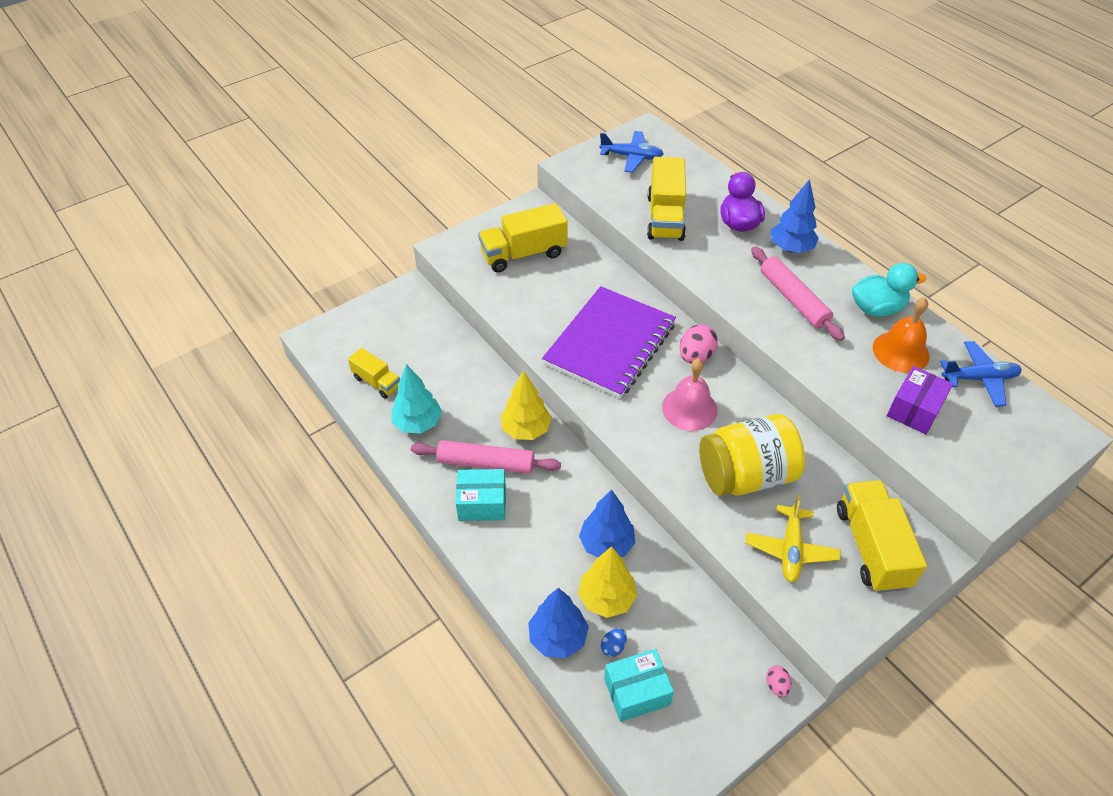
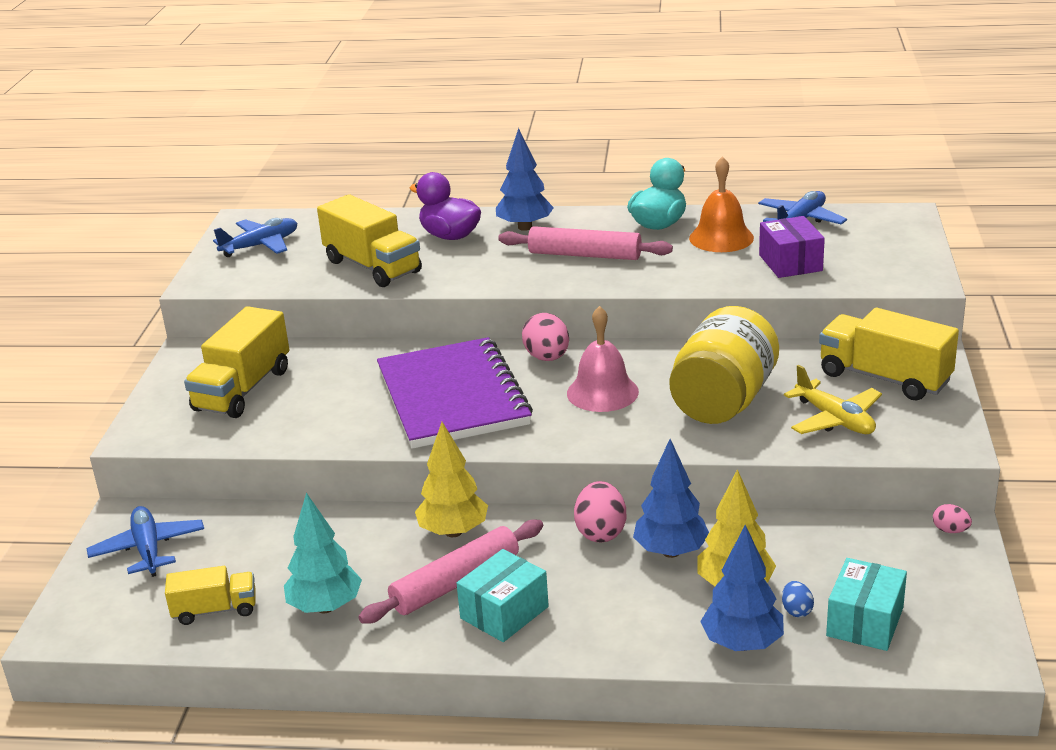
camera: 45 degrees left, 20 degrees down
(395, 320) = (148, 549): none -> blue plane
(591, 497) = (601, 532): none -> pink egg

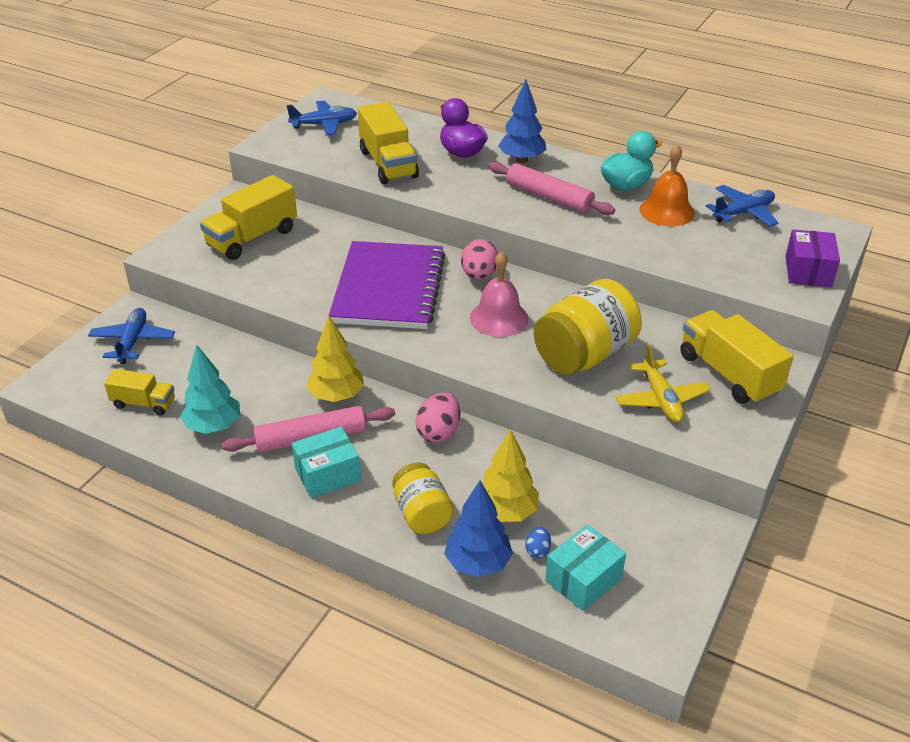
camera: 20 degrees right, 10 degrees up
(644, 617) = (422, 514): none -> yellow jar
(671, 551) = (478, 466): blue tree -> none
(790, 263) = (706, 250): purple box -> purple box (808, 271)
(950, 530) = (707, 524): pink egg -> none

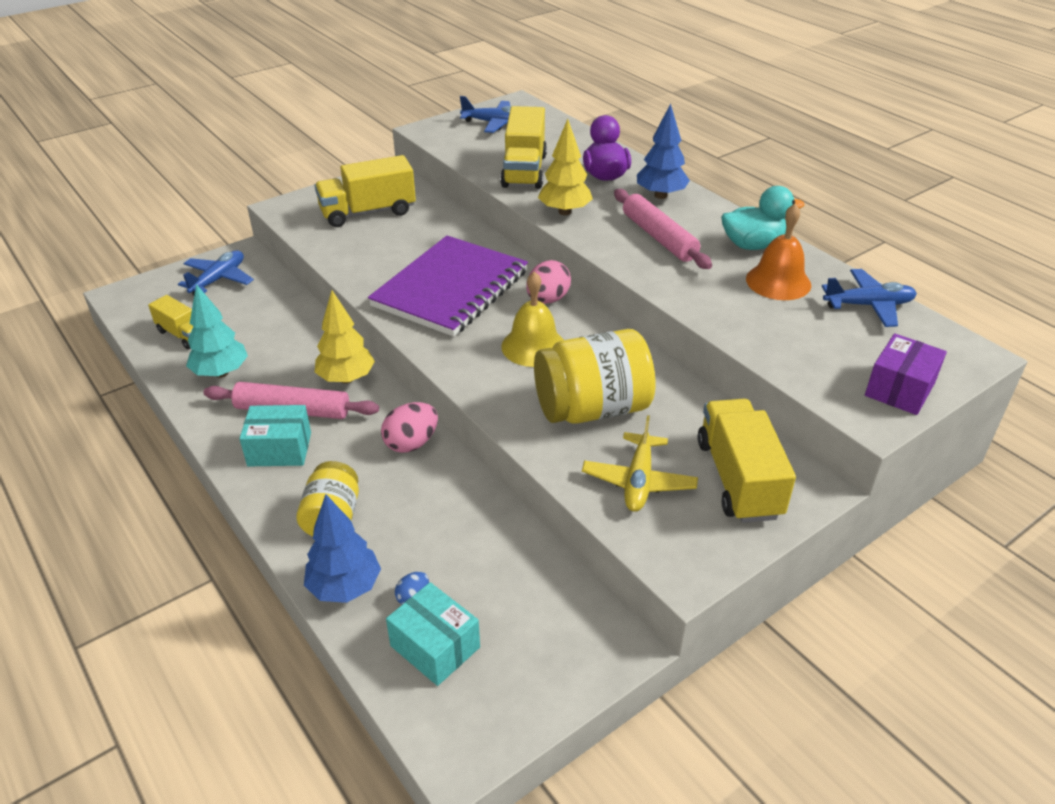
camera: 25 degrees right, 0 degrees up
(499, 318) = (533, 346): pink bell -> yellow bell
(506, 512) = (413, 545): yellow tree -> yellow tree (565, 212)
(583, 579) = (435, 646): turquoise box -> turquoise box turned 60 degrees clockwise

